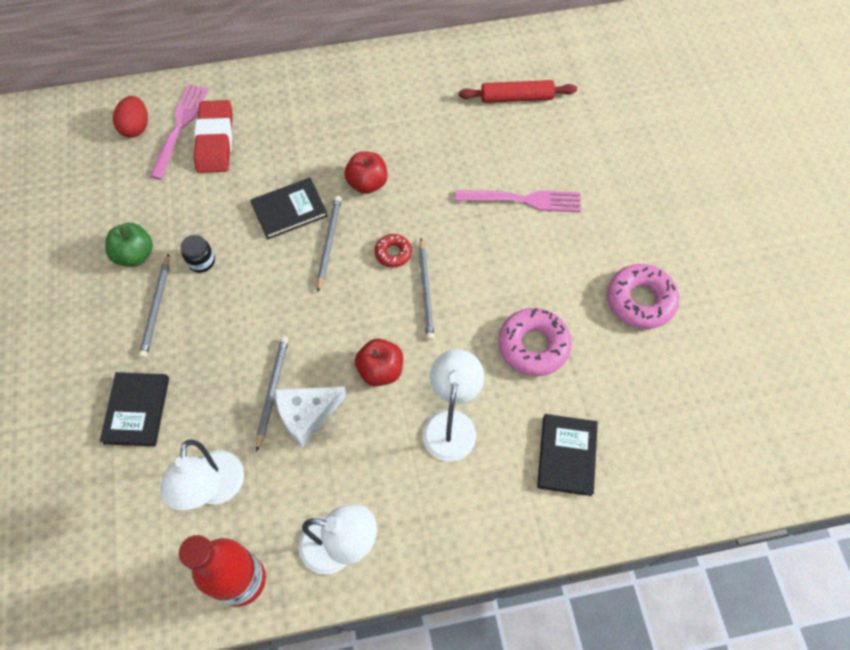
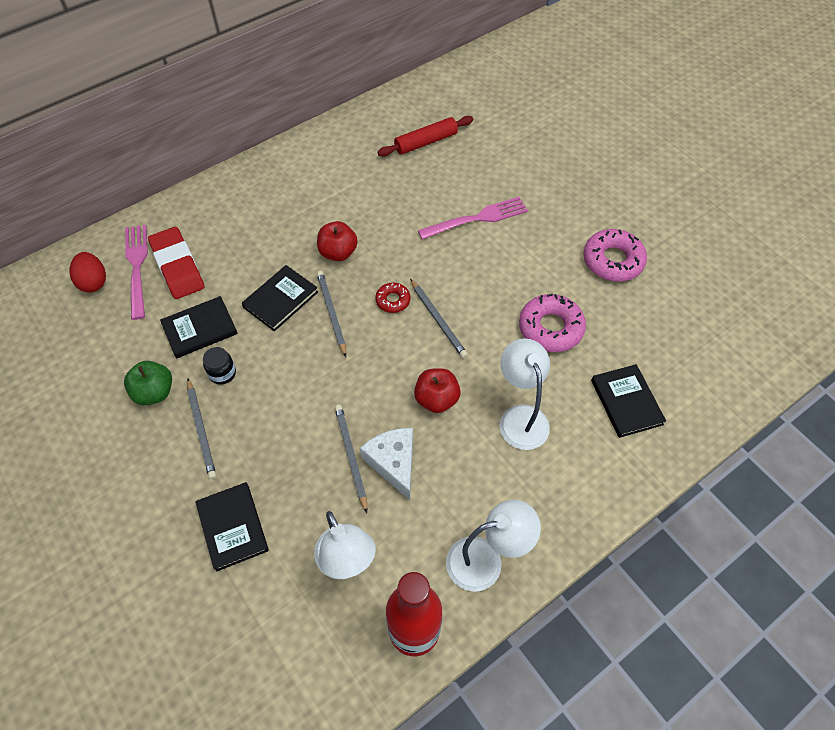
camera: 25 degrees left, 5 degrees down
(203, 210) = (200, 329): none -> black book
(307, 415) = (393, 463): white cheese -> white cheese turned 120 degrees clockwise

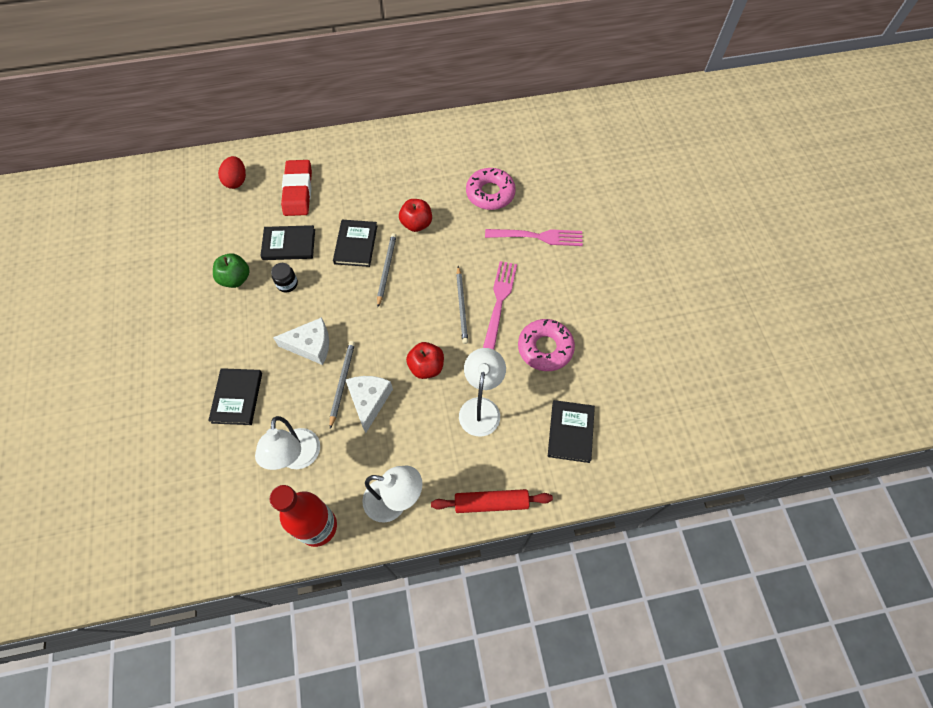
camera: 25 degrees right, 5 degrees up
(137, 267) = (270, 181): pink fork -> pink fork (499, 301)
(201, 430) = (252, 319): grey pencil -> none
(281, 300) = (356, 244): black book -> black book turned 60 degrees counterclockwise
(290, 430) = (311, 345): none -> white cheese
(393, 300) = (436, 277): red donut -> none
(426, 142) = (533, 158): red rolling pin -> red rolling pin (491, 503)
(613, 261) = (628, 314): pink donut -> pink donut (490, 193)

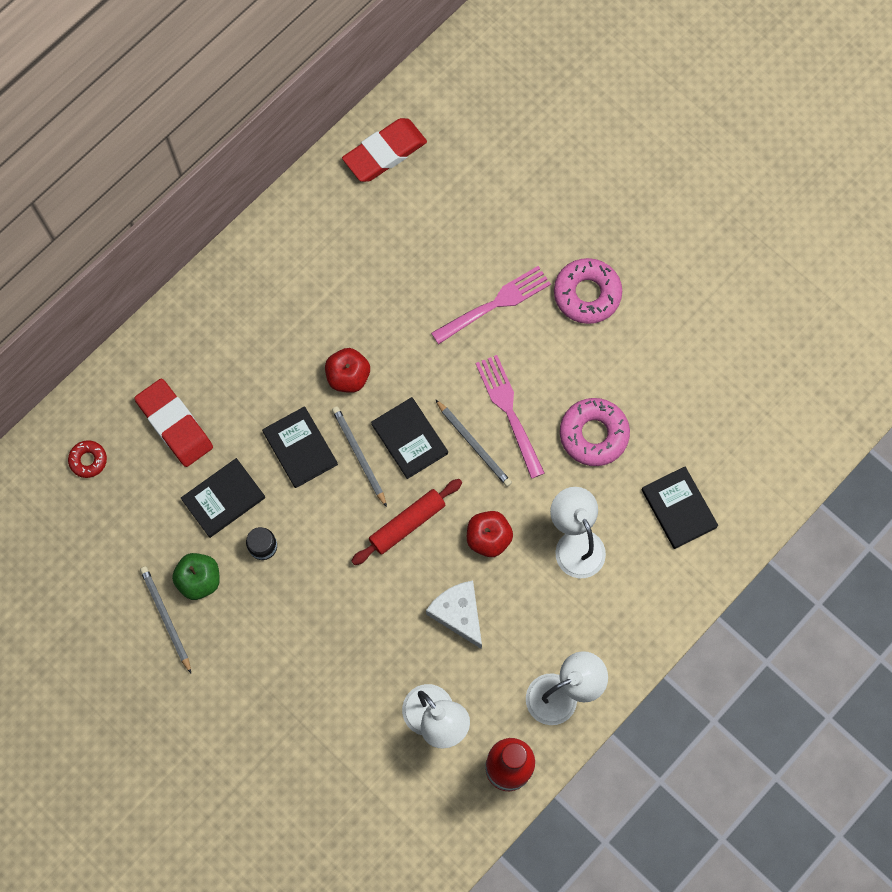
camera: 35 degrees left, 10 degrees up
(236, 181) = (88, 460): red egg -> red donut
(237, 397) = (319, 704): black book -> black book (409, 439)
(311, 345) = (349, 597): white cheese -> none
(342, 383) = (415, 614): grey pencil -> grey pencil (166, 618)
(490, 193) = (402, 282): pink donut -> pink donut (587, 294)
(491, 503) = (653, 631): red rolling pin -> red rolling pin (407, 524)
(533, 125) = (385, 153): none -> red eraser

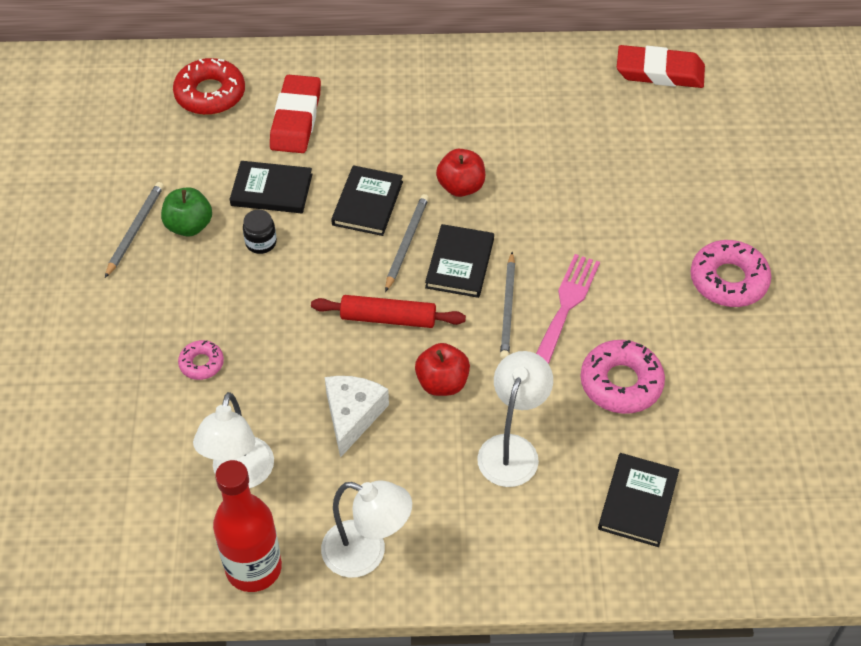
camera: 45 degrees right, 20 degrees down
(88, 460) = (210, 94): red donut -> red donut, size x1.83
(325, 670) = (201, 363): none -> pink donut
(495, 304) = (638, 228): pink fork -> none

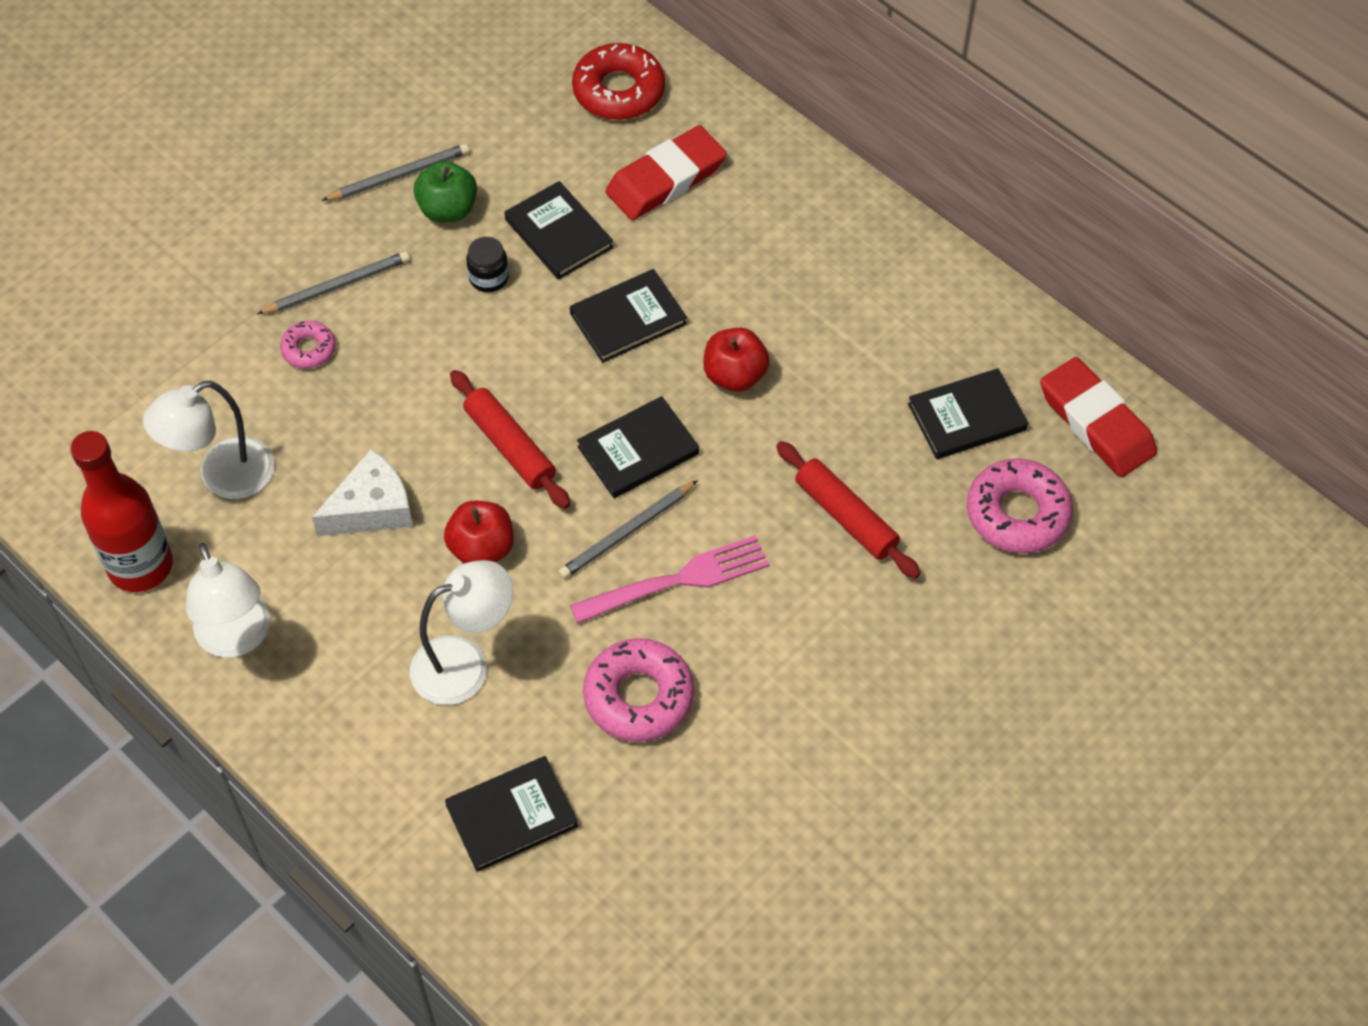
camera: 45 degrees right, 5 degrees up
(406, 243) = (615, 388): grey pencil -> grey pencil (337, 286)
(599, 116) = (966, 417): none -> black book
(604, 209) = (846, 516): none -> red rolling pin
(728, 280) = (874, 695): pink donut -> pink donut (1017, 513)

